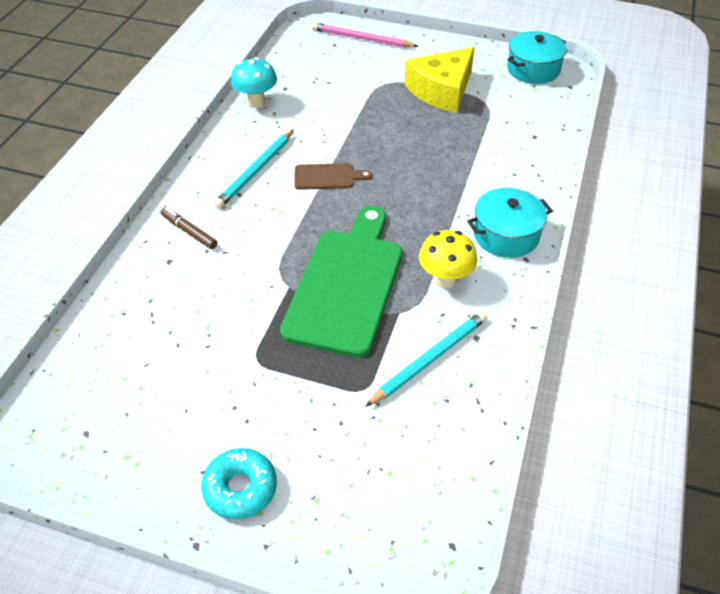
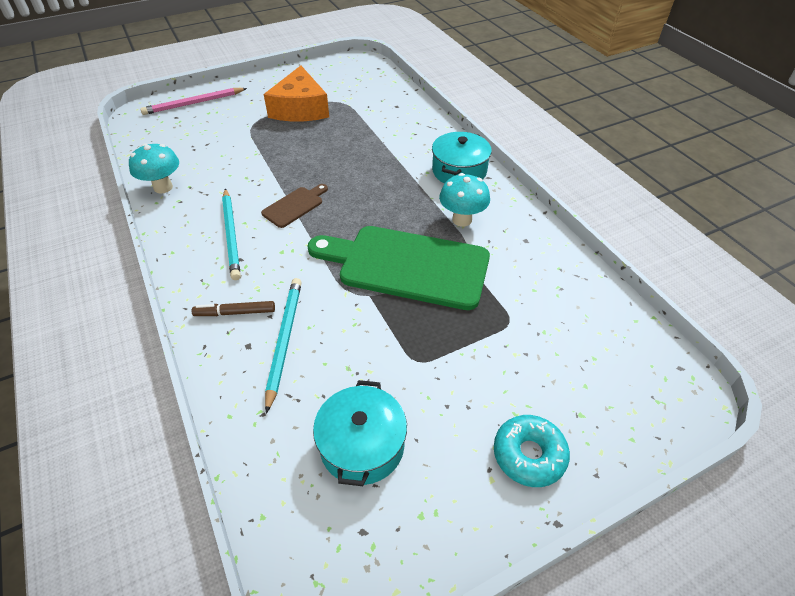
camera: 45 degrees left, 0 degrees up
(346, 285) = (407, 266): green cutting board -> green cutting board turned 45 degrees counterclockwise
(430, 359) = (519, 272): turquoise pencil -> turquoise pencil (284, 340)
(442, 90) = (300, 108): yellow cheese -> orange cheese
(445, 280) = (462, 220): yellow mushroom -> turquoise mushroom
(533, 69) = (342, 68): turquoise pot -> turquoise pot (362, 445)

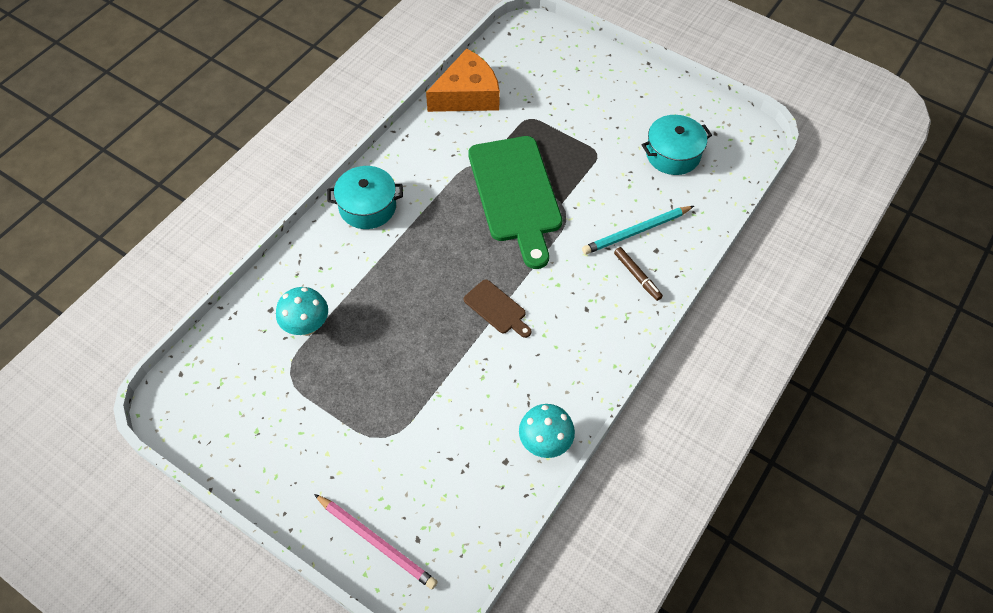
camera: 120 degrees left, 10 degrees up
(231, 235) = (565, 334): turquoise pencil -> none
(295, 206) = (497, 308): brown cutting board -> brown cutting board turned 150 degrees counterclockwise
(300, 108) = (325, 406): orange cheese -> orange cheese (467, 95)
(462, 220) = (438, 180): turquoise mushroom -> turquoise mushroom (307, 326)
(529, 455) = (620, 83): turquoise donut -> none

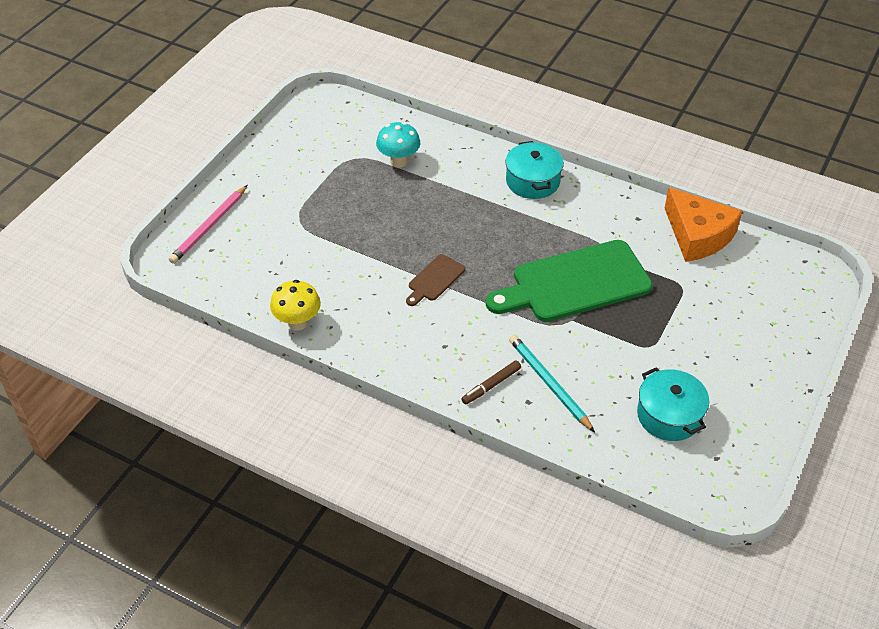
camera: 85 degrees right, 10 degrees down
(544, 443) = (298, 323): turquoise mushroom -> yellow mushroom

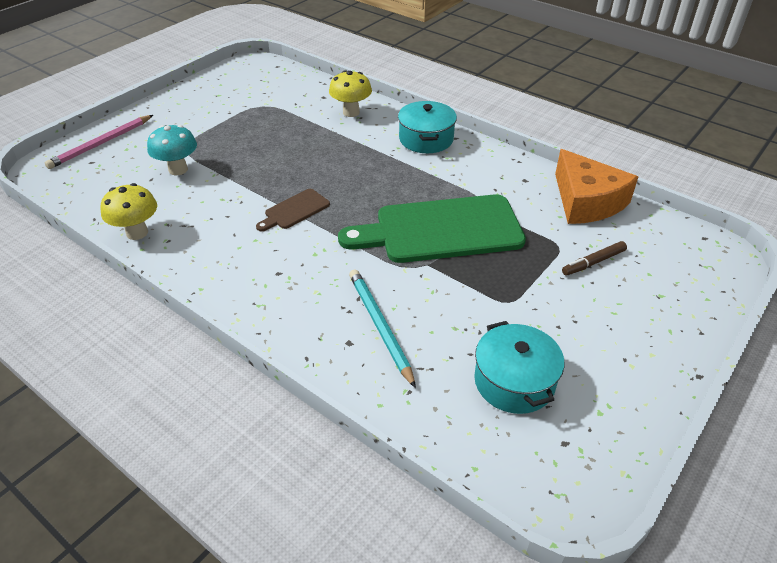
camera: 10 degrees right, 5 degrees down
(399, 161) = (303, 112): turquoise mushroom -> turquoise mushroom (178, 169)
(448, 156) = (351, 112): none -> yellow mushroom
(491, 385) = (313, 319): brown marker -> brown marker (593, 262)

